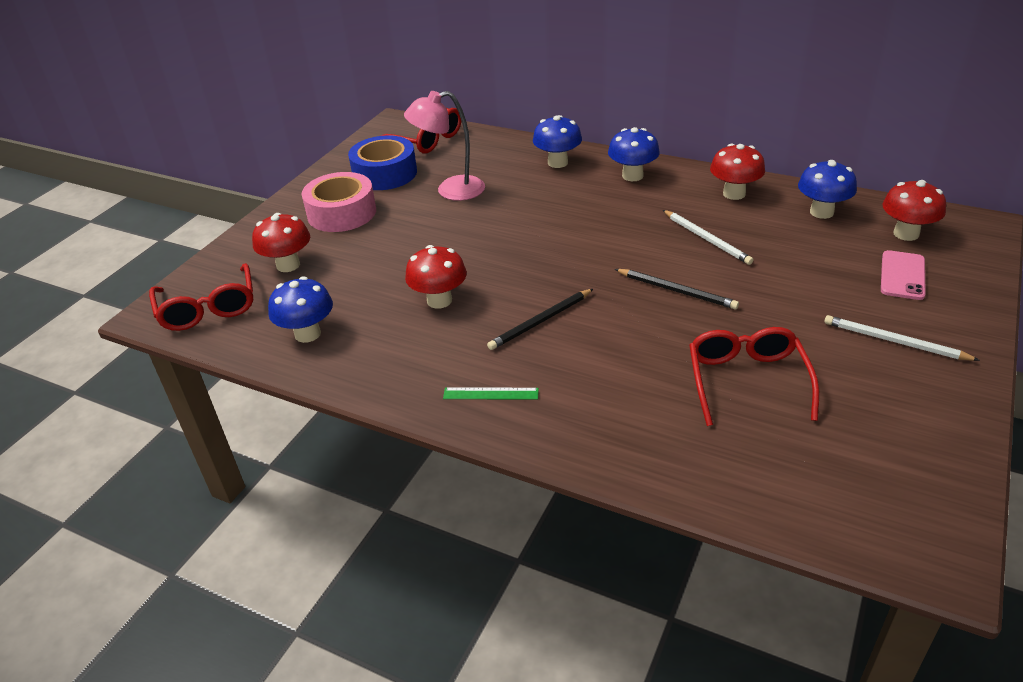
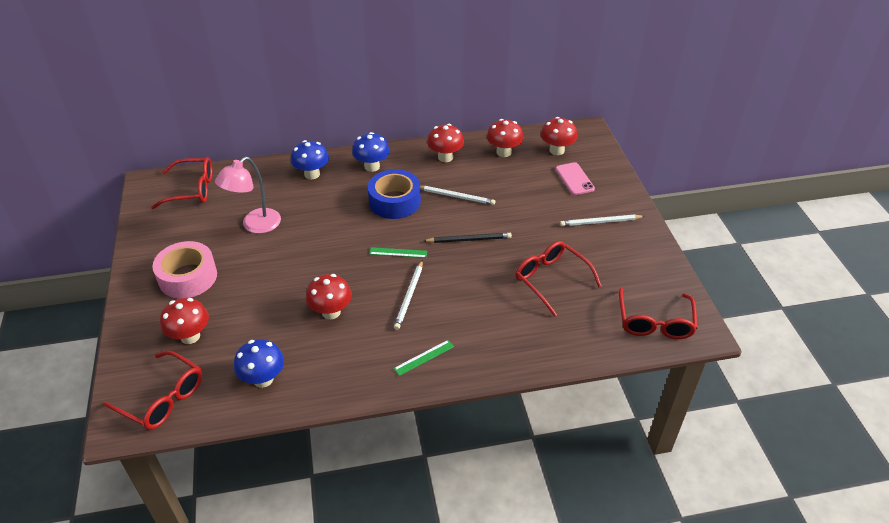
camera: 40 degrees left, 5 degrees up
(385, 174) = (188, 231): blue tape -> blue tape (394, 201)
(540, 321) = (409, 296): black pencil -> white pencil
(574, 271) = (398, 252): none -> green ruler
(821, 212) = (503, 152): blue mushroom -> red mushroom
(865, 508) = (654, 322): none -> red glasses

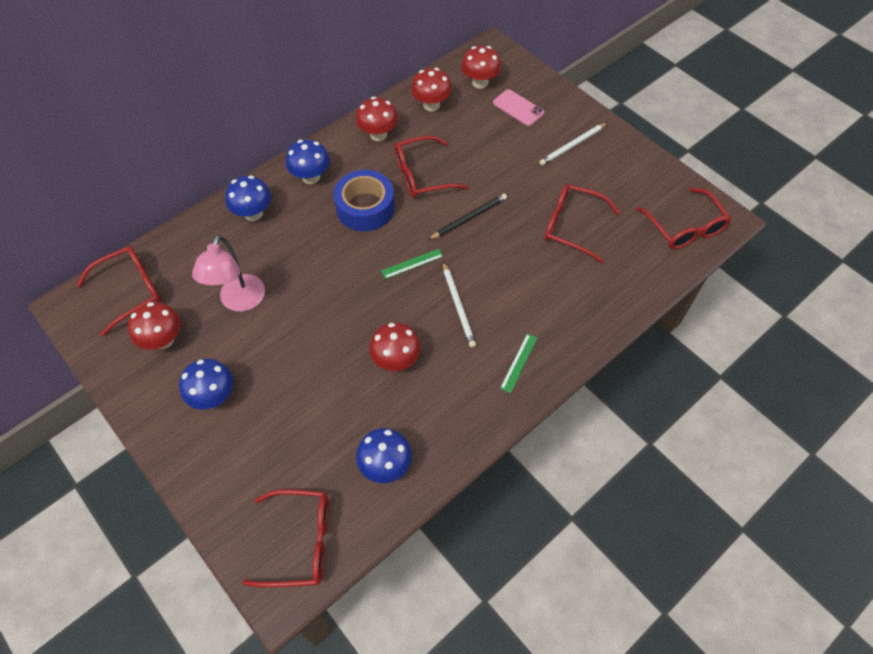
camera: 30 degrees left, 15 degrees up
(188, 277) = (214, 396): pink tape -> blue mushroom
(190, 336) = (273, 460): red mushroom -> red mushroom (163, 340)
(456, 196) = (422, 175): white pencil -> red glasses

